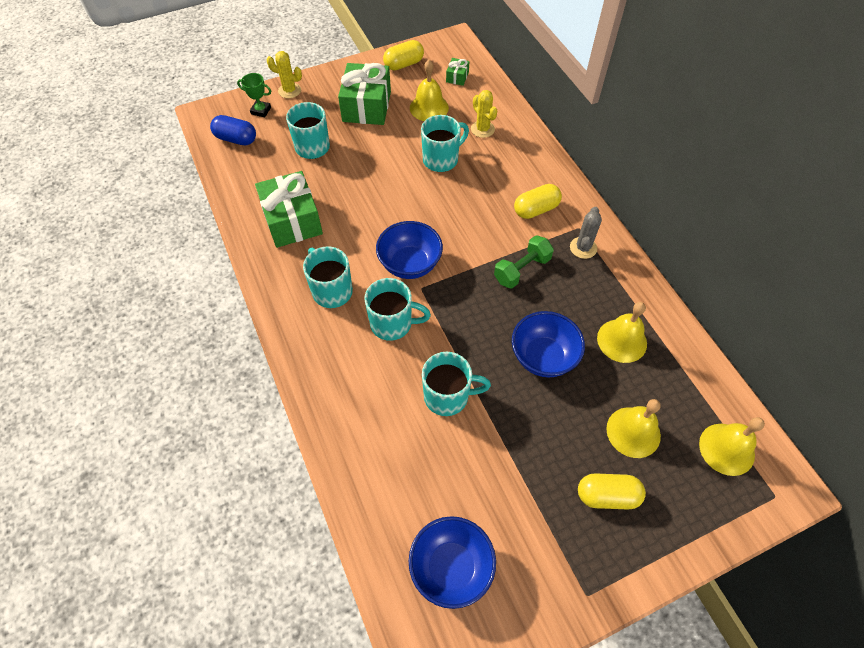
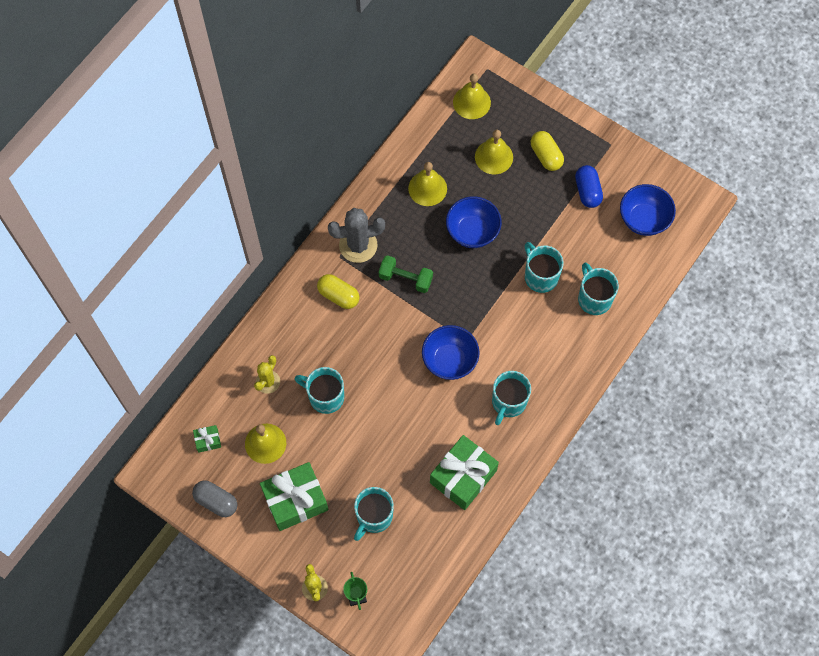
camera: 120 degrees left, 10 degrees up
(236, 139) = (404, 592): blue capsule -> blue capsule (587, 191)
(392, 323) = (508, 342): turquoise mug -> turquoise mug (594, 298)
(404, 64) = (216, 501): yellow capsule -> grey capsule
(583, 248) = (358, 245): grey cactus -> grey cactus, size x1.62

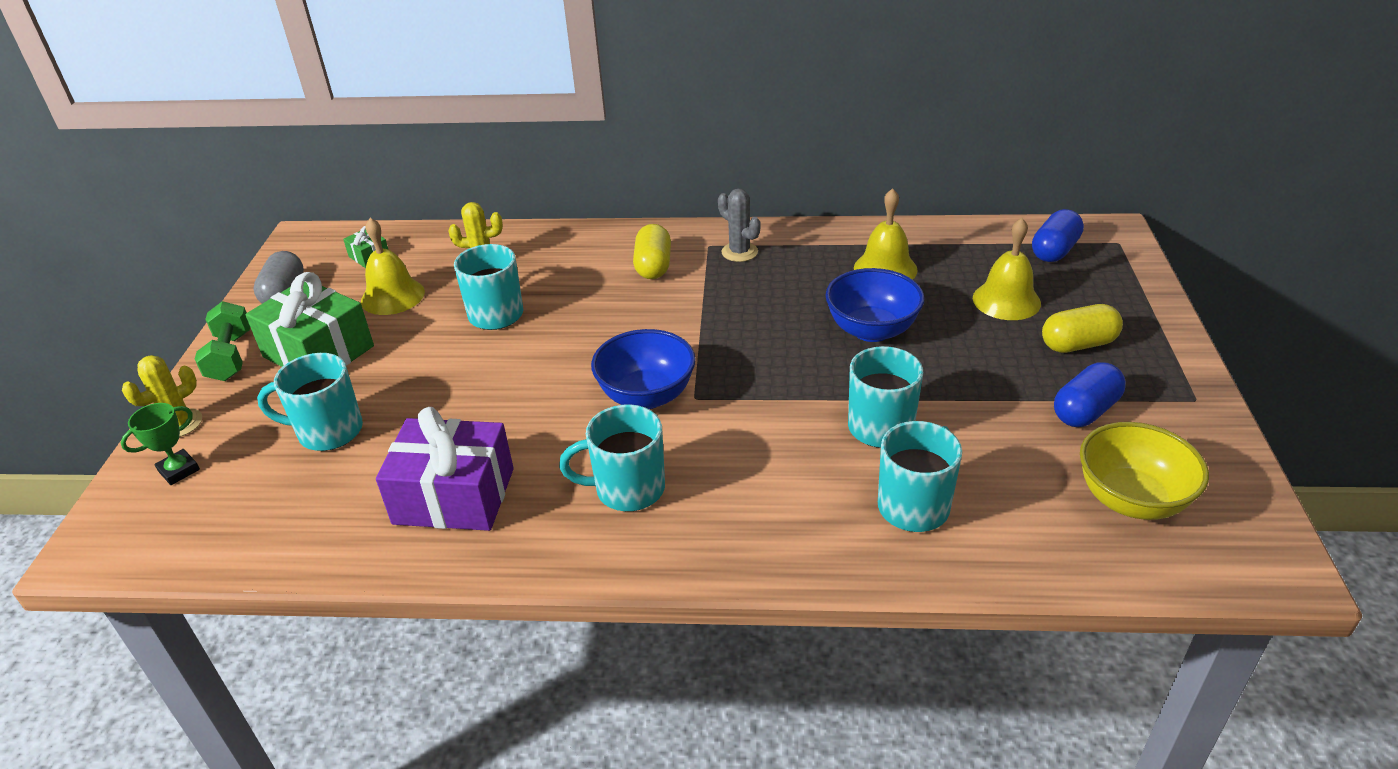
camera: 60 degrees right, 30 degrees down
(358, 245) = (739, 252): grey cactus -> grey cactus, size x0.62
(405, 278) = (734, 305): green dumbbell -> green dumbbell (231, 357)
(463, 476) = (454, 496): green gift -> purple gift
(471, 102) = (1054, 251): yellow bell -> blue capsule
(546, 156) = (1078, 344): yellow capsule -> yellow capsule turned 45 degrees clockwise
(643, 219) = (1131, 500): blue bowl -> yellow bowl

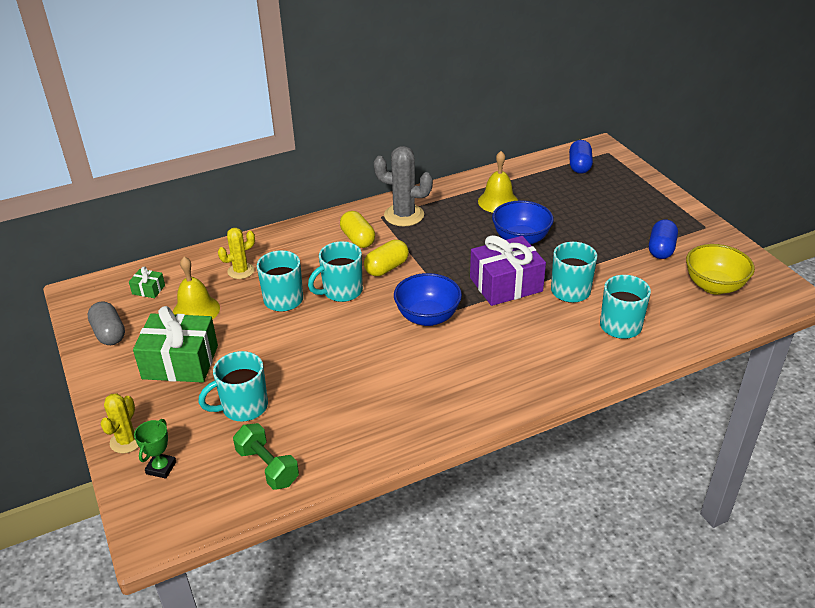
camera: 30 degrees left, 0 degrees up
(231, 357) = (115, 387): green dumbbell -> green dumbbell (267, 467)
(454, 496) = (367, 412): purple gift -> purple gift (506, 284)
(627, 489) = (465, 371): turquoise mug -> turquoise mug (341, 291)
(739, 252) = (404, 215): grey cactus -> grey cactus, size x1.62
(1006, 300) = (577, 201): yellow bell -> none
(1078, 344) = (631, 215): yellow capsule -> yellow capsule (386, 268)

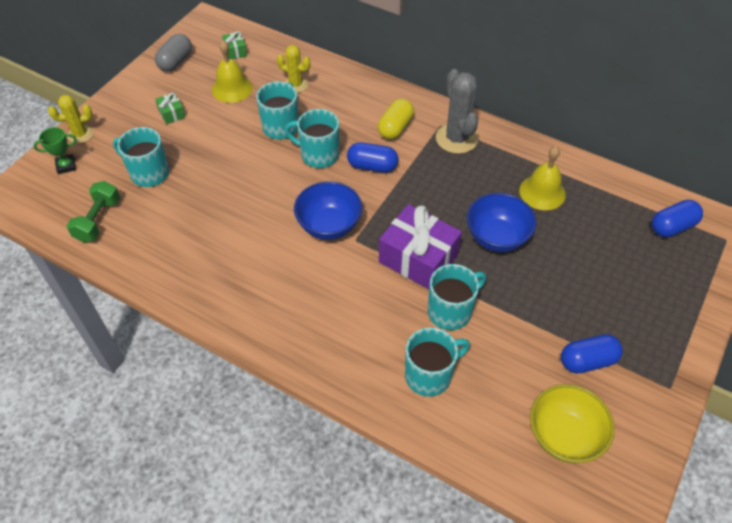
camera: 55 degrees right, 15 degrees up
(180, 362) = (172, 114): green gift -> green gift, size x0.45
(386, 268) = (372, 166): yellow capsule -> blue capsule

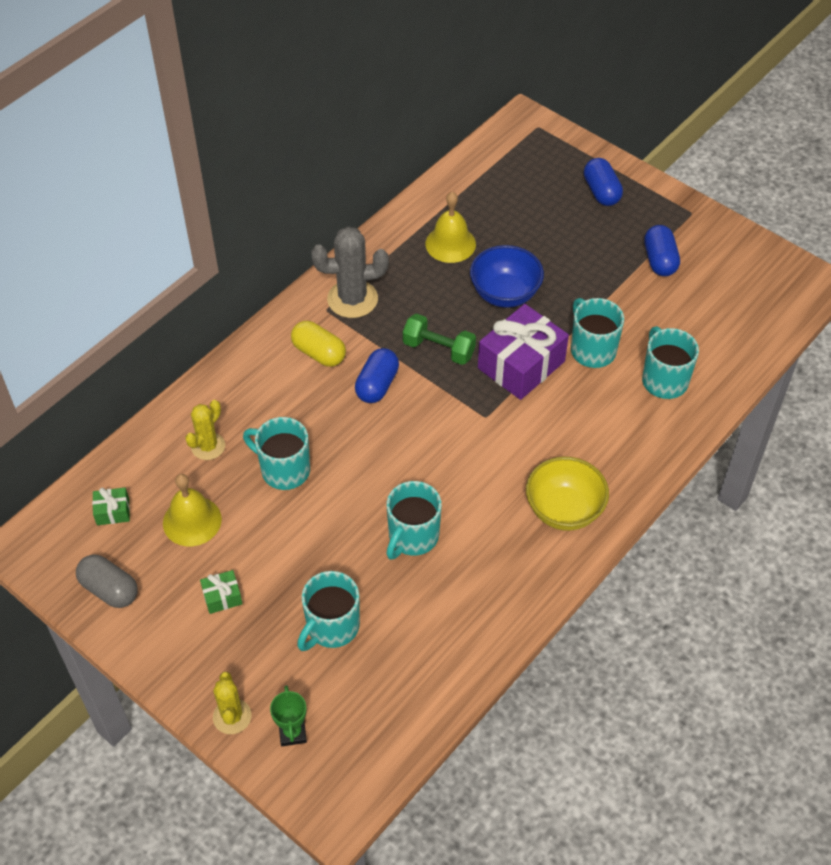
camera: 80 degrees left, 0 degrees up
(98, 220) = (403, 687): green dumbbell -> green dumbbell (439, 349)
(318, 155) = (345, 436): turquoise mug -> turquoise mug (412, 537)
(329, 226) = (461, 439): blue bowl -> none
(564, 436) = (733, 295): yellow bowl -> yellow bowl (564, 510)
(672, 227) = (515, 158): blue capsule -> blue capsule (601, 192)

